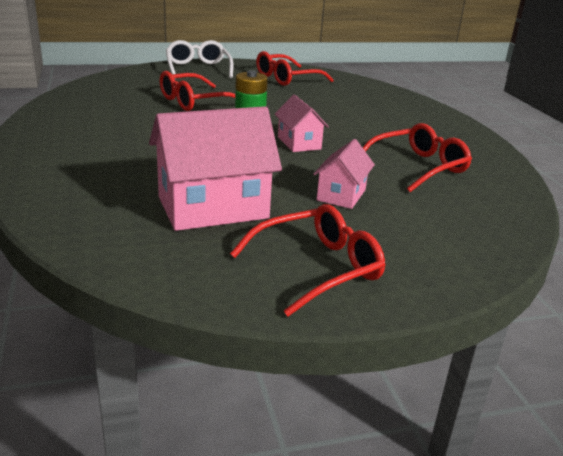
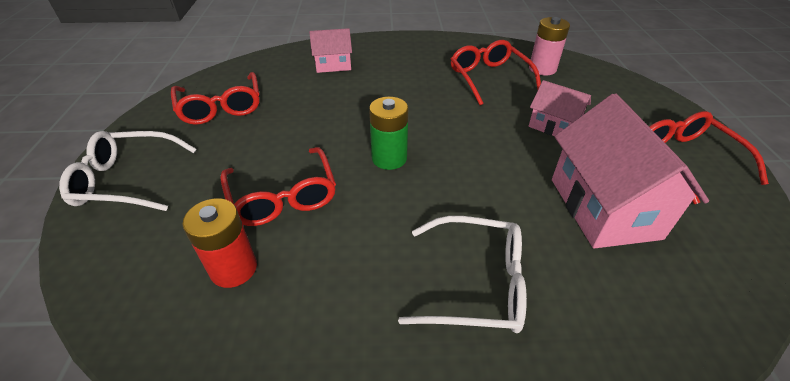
camera: 75 degrees left, 15 degrees up
(120, 154) = (475, 283): none -> white glasses
(130, 96) = (234, 268): none -> red battery
(299, 143) = (436, 130): pink house -> pink house (333, 65)
(473, 198) = (542, 69): none -> pink battery

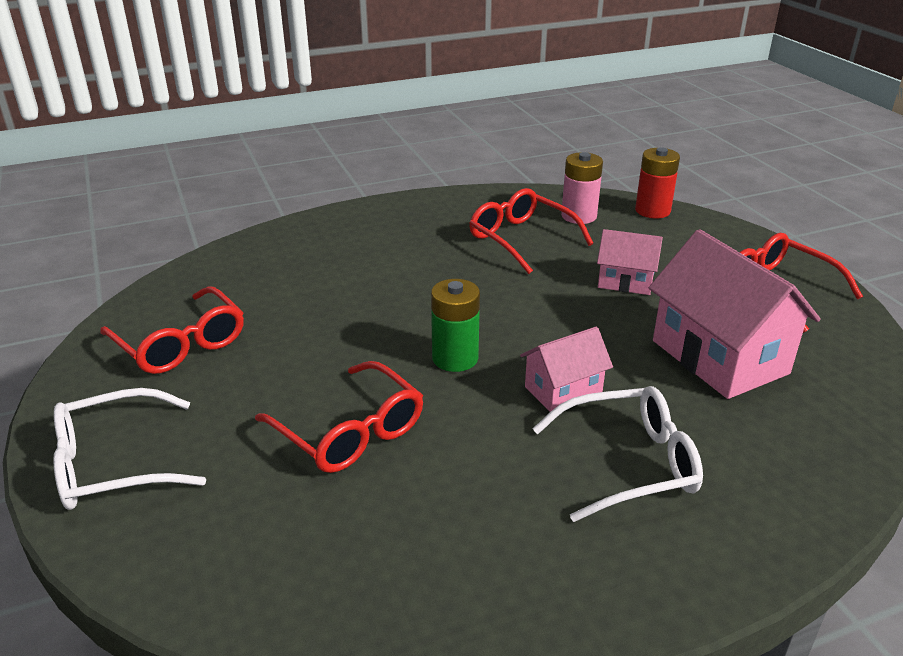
camera: 20 degrees left, 10 degrees down
(234, 268) = (344, 523): red battery -> red battery (652, 211)
(333, 65) = (305, 258): pink house -> pink house (563, 390)

